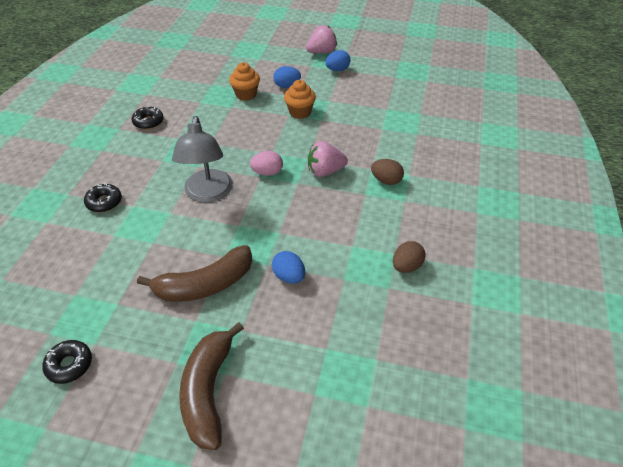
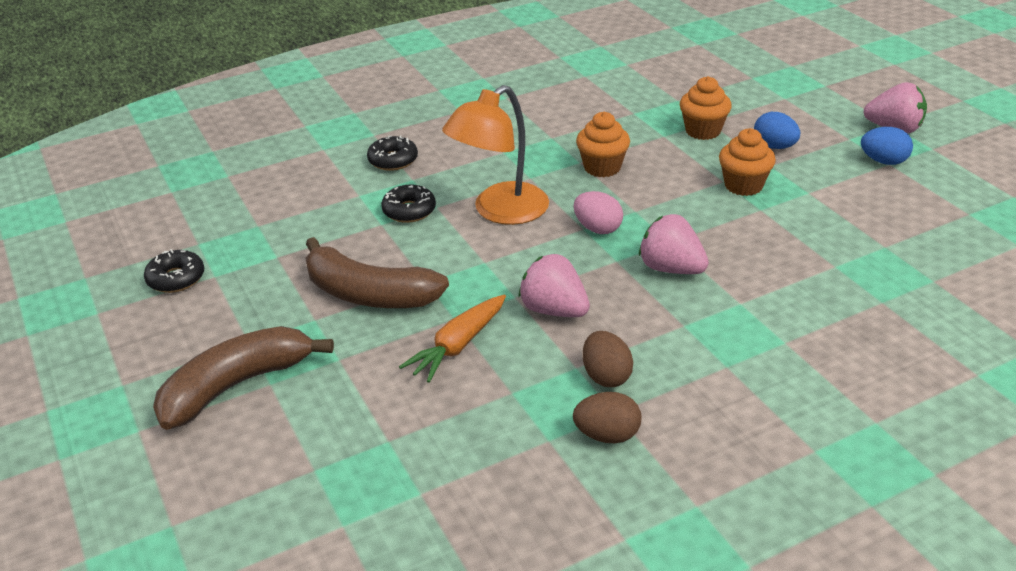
camera: 50 degrees right, 10 degrees down
(148, 122) = (545, 106): black donut -> black donut (409, 211)
(208, 194) = (500, 211): grey lamp -> orange lamp
(225, 140) = (602, 167): none -> orange cupcake
(289, 276) = (458, 346): blue egg -> orange carrot
(305, 226) = (554, 310): none -> pink strawberry
(386, 181) = (738, 328): brown egg -> brown egg (606, 376)

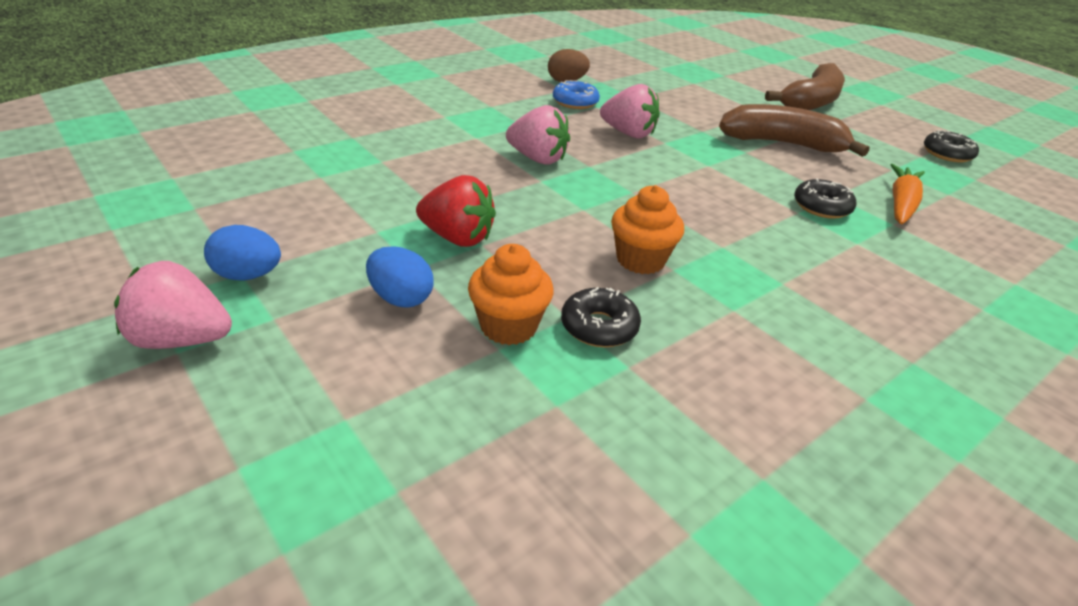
camera: 165 degrees right, 0 degrees up
(393, 160) = (908, 266): black donut -> black donut (599, 327)
(458, 346) = (686, 116): orange carrot -> orange carrot (901, 204)
(500, 211) = (728, 206): orange lamp -> none
(597, 228) = (617, 191): pink egg -> none
(606, 376) = (575, 102): brown egg -> blue donut
(743, 185) = (457, 238): orange cupcake -> red strawberry

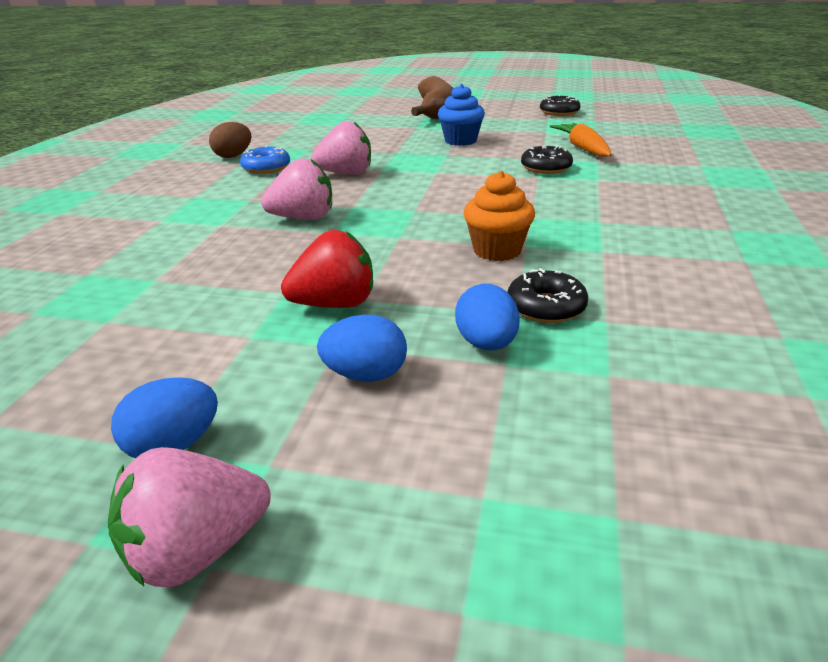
camera: 35 degrees left, 5 degrees down
(508, 326) = (486, 344): orange cupcake -> blue egg
(782, 143) = (460, 141): brown banana -> blue cupcake

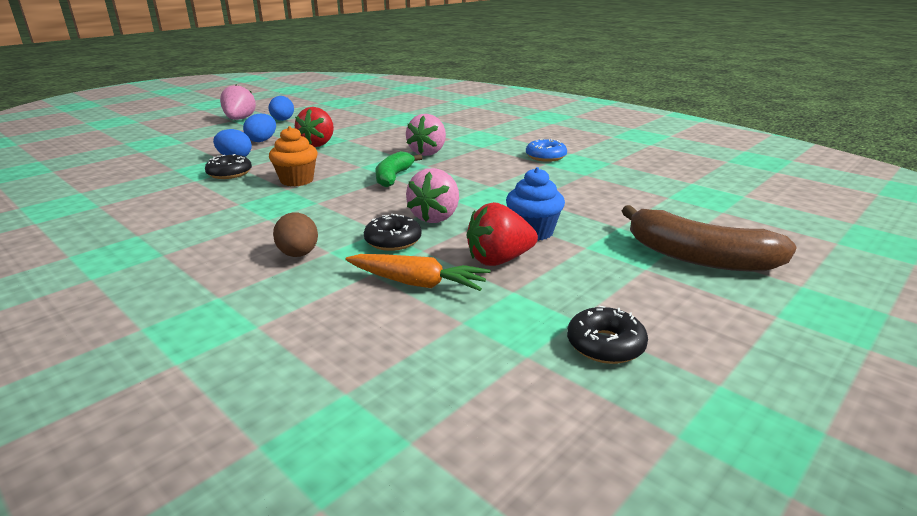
camera: 120 degrees right, 5 degrees down
(233, 156) = (591, 152): brown egg -> brown egg (298, 254)
(346, 173) = (496, 174): pink strawberry -> pink strawberry (435, 217)
(413, 208) = (393, 177): none -> green banana
(517, 140) = (499, 260): none -> red strawberry

